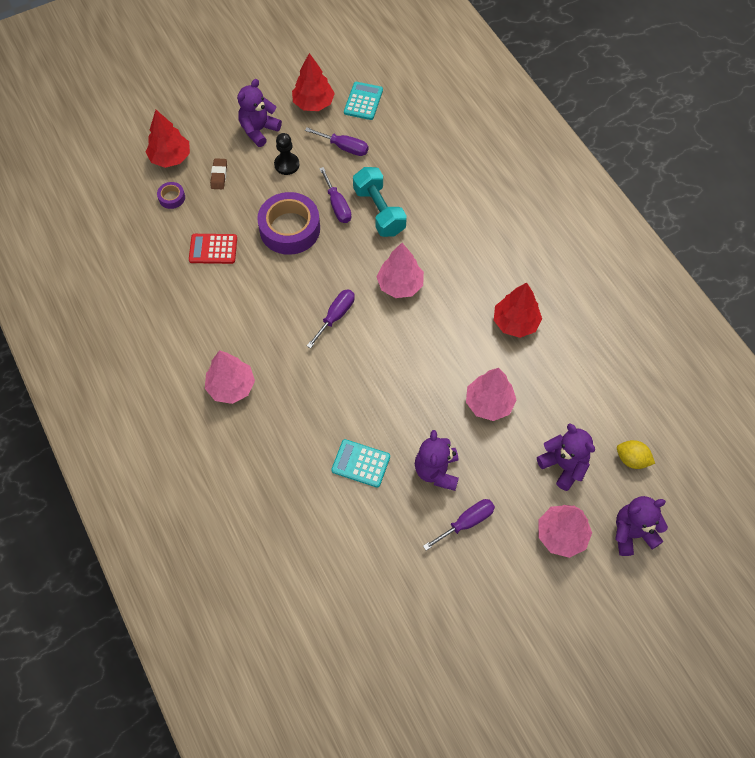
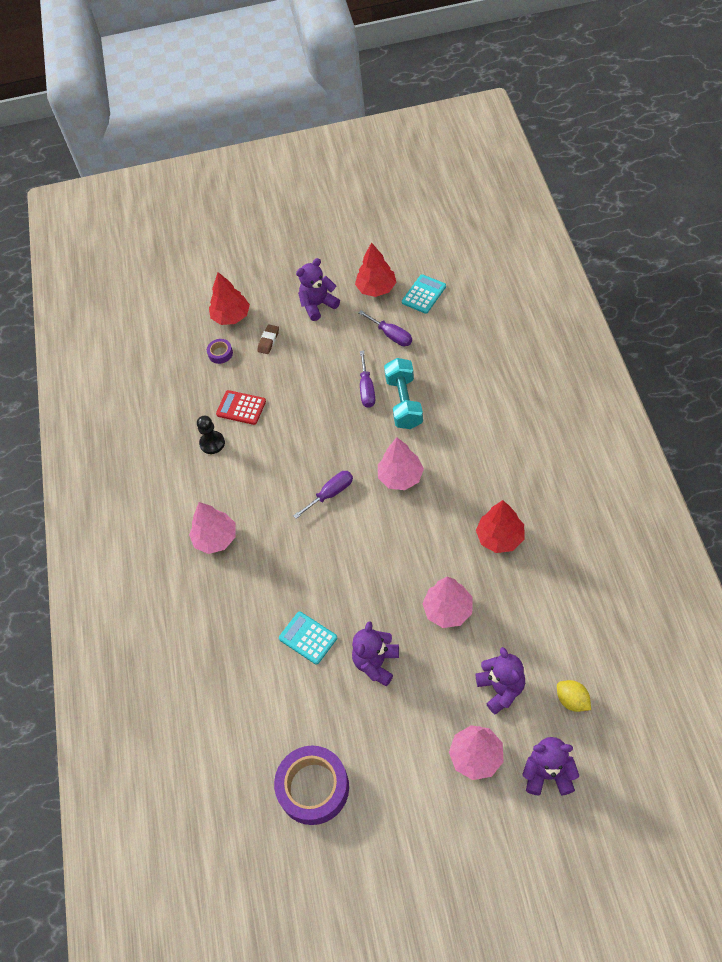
camera: 25 degrees right, 5 degrees down
(287, 164) = (333, 342): black pawn -> black pawn (212, 443)
(290, 229) = (316, 403): purple tape -> purple tape (313, 787)
(466, 522) = (388, 720): purple screwdriver -> none

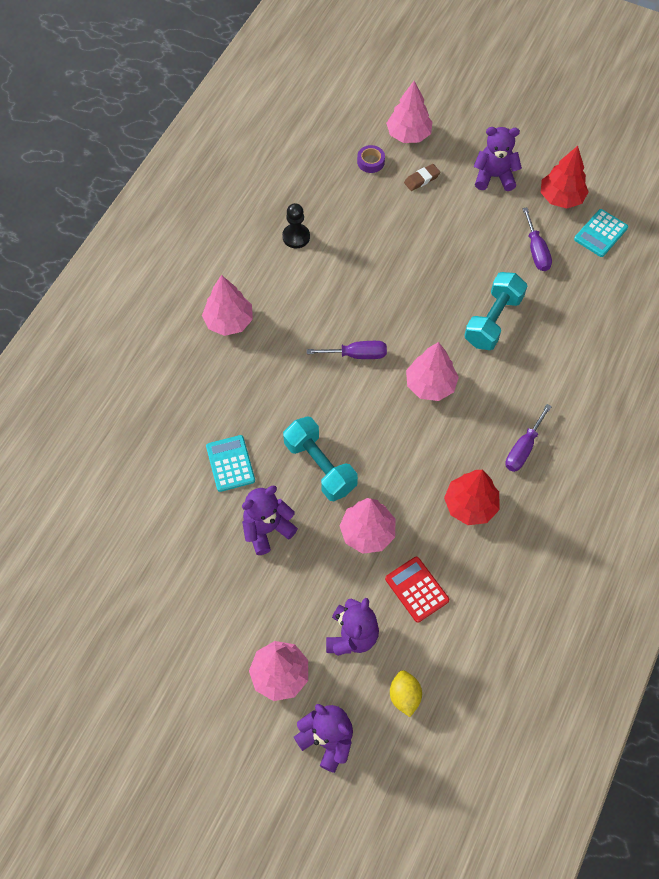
camera: 30 degrees right, 5 degrees up
(231, 316) = (408, 135): red tree -> pink tree
(241, 408) = (346, 223): red calculator -> red calculator (417, 589)
(313, 787) = (128, 589): purple tape -> none
(367, 389) = (470, 284): purple screwdriver -> purple screwdriver (523, 448)
(374, 590) = (320, 466): none -> turquoise dumbbell
(424, 294) = (600, 233): turquoise calculator -> turquoise calculator turned 150 degrees clockwise

